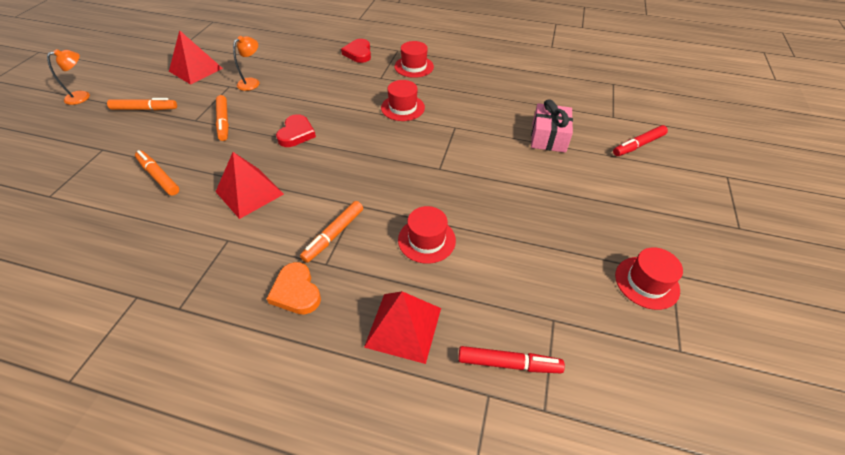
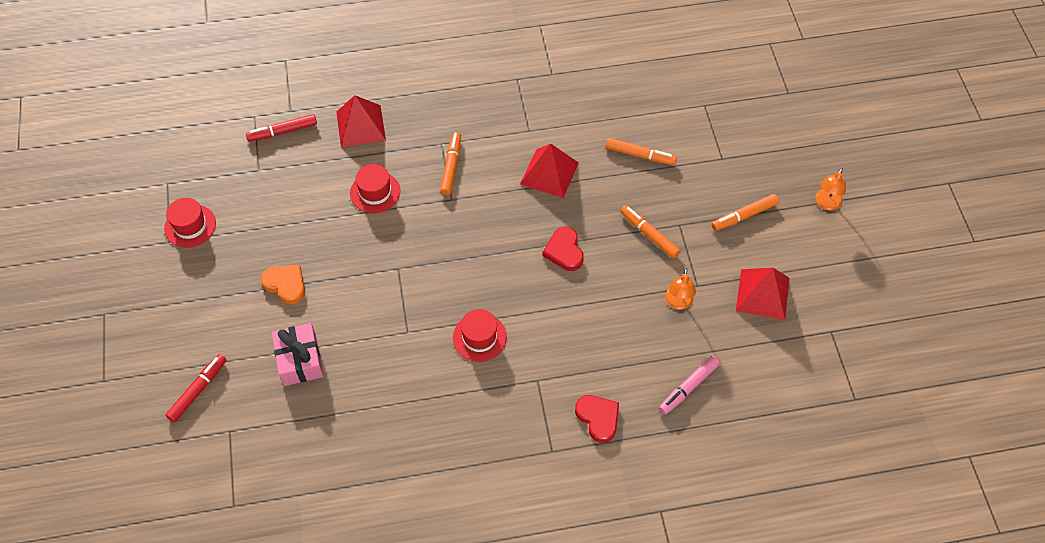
camera: 155 degrees right, 10 degrees up
(293, 49) = (688, 388): none -> pink marker
(296, 291) = (448, 118): orange heart -> orange heart (285, 284)
(414, 66) = (509, 422): red hat -> none

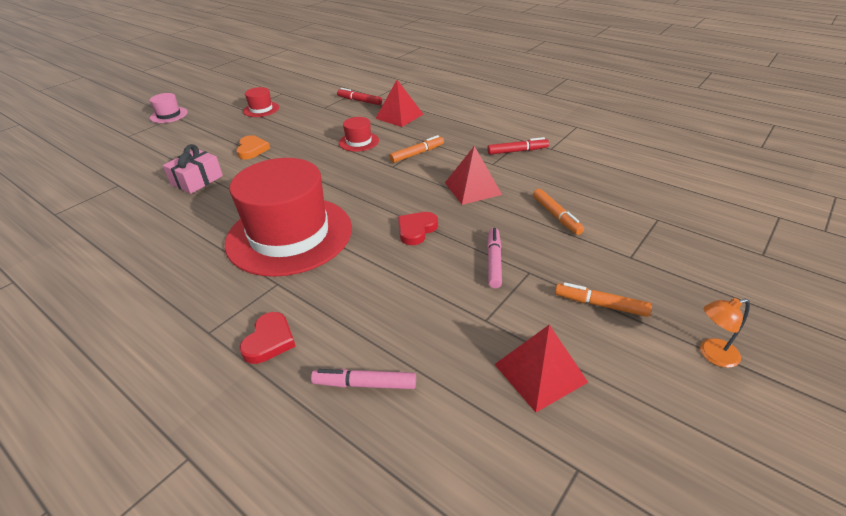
camera: 50 degrees right, 20 degrees down
(90, 318) = (169, 115): none -> pink hat
(198, 390) = (143, 162): red marker -> red marker (517, 151)
(479, 337) = (289, 235): red hat -> red hat, size x2.41
(649, 235) = (494, 261): orange marker -> pink marker
(678, 303) = (451, 318): orange lamp -> none

